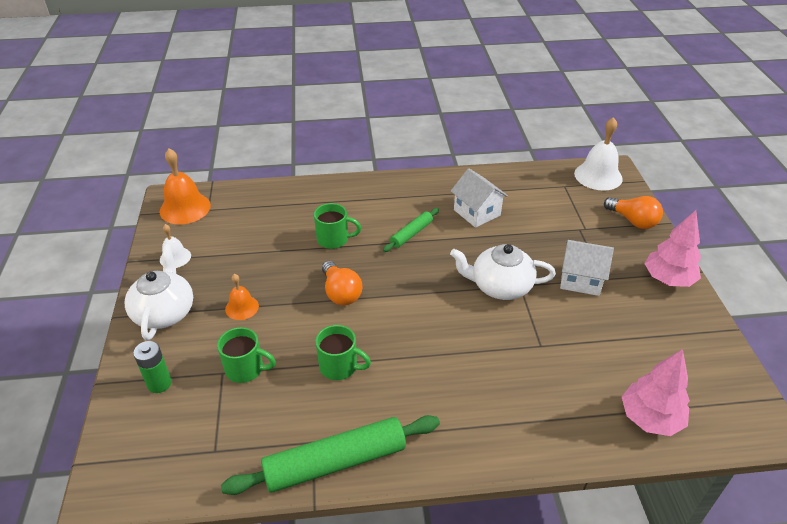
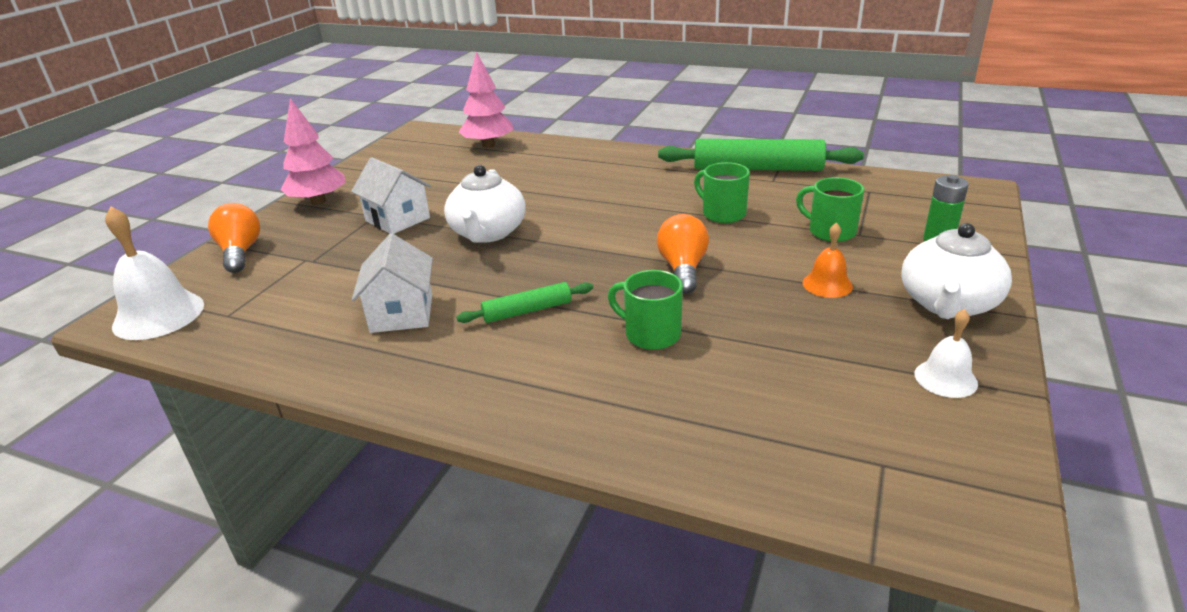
camera: 150 degrees left, 10 degrees down
(185, 208) = (942, 485): orange bell -> none
(500, 286) = (488, 233): white teapot -> white teapot turned 60 degrees clockwise

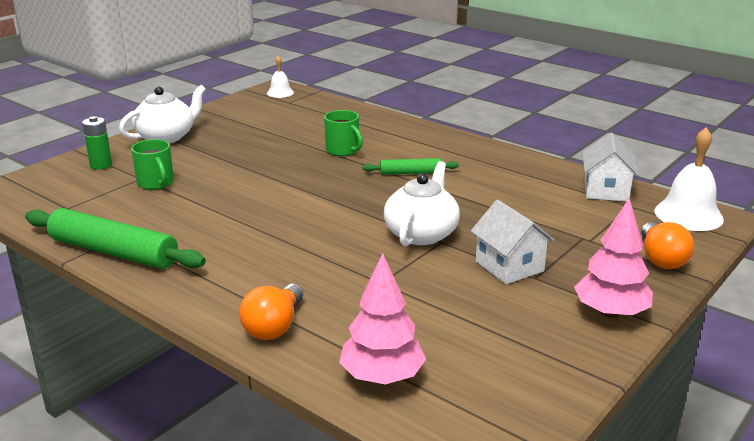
camera: 165 degrees left, 5 degrees down
(402, 313) = (496, 185): white house -> white house (606, 191)
(682, 269) = (289, 178): orange light bulb -> orange light bulb (274, 326)
(722, 213) = (211, 212): green mug -> none
(827, 284) = (212, 155): orange bell -> none
(945, 378) = (223, 116): white bell -> white bell (280, 93)

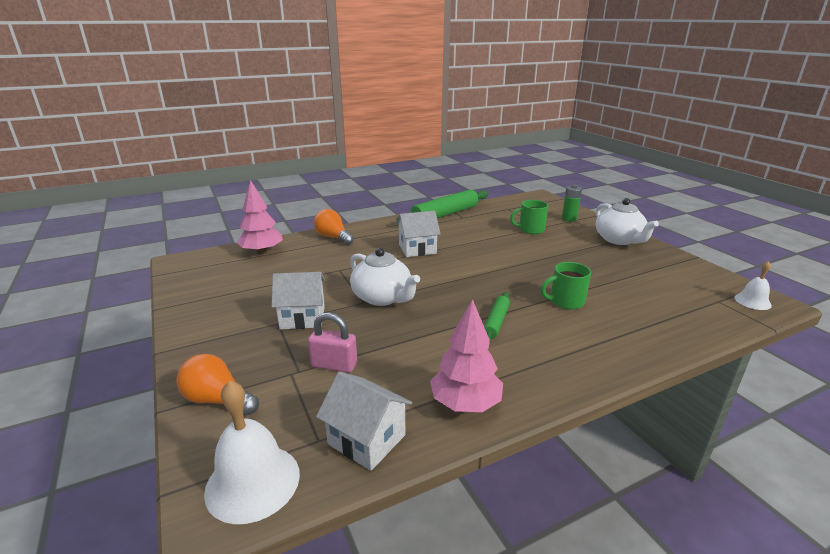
camera: 115 degrees right, 0 degrees up
(272, 244) = (417, 249): none -> white house
(555, 224) = (334, 365): none -> pink padlock
(610, 312) = (204, 336): pink tree -> pink tree (465, 403)

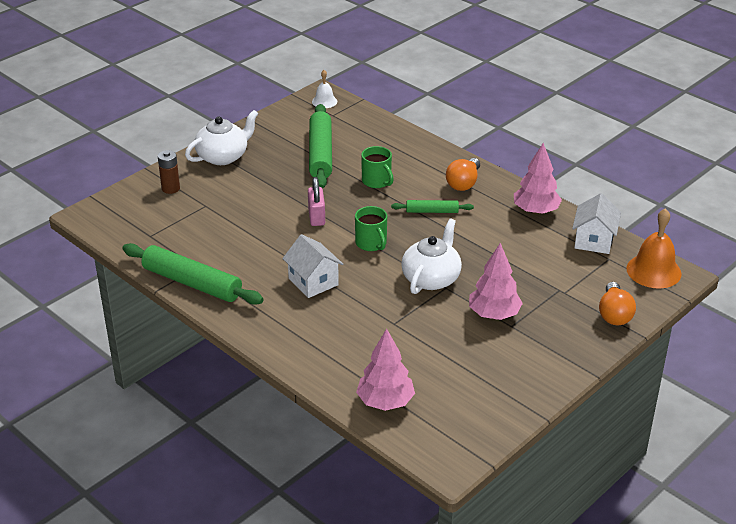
camera: 110 degrees left, 10 degrees up
(253, 482) = (653, 271): white bell -> orange bell
(302, 317) = (494, 314): white house -> pink tree
(333, 237) = (313, 357): orange light bulb -> orange light bulb (463, 183)
(334, 365) = (540, 275): pink padlock -> pink padlock (316, 217)
(530, 230) = (218, 212): green mug -> green mug (371, 243)
(569, 219) = (170, 188): green battery -> brown battery
(625, 281) = (320, 154): none -> green rolling pin

